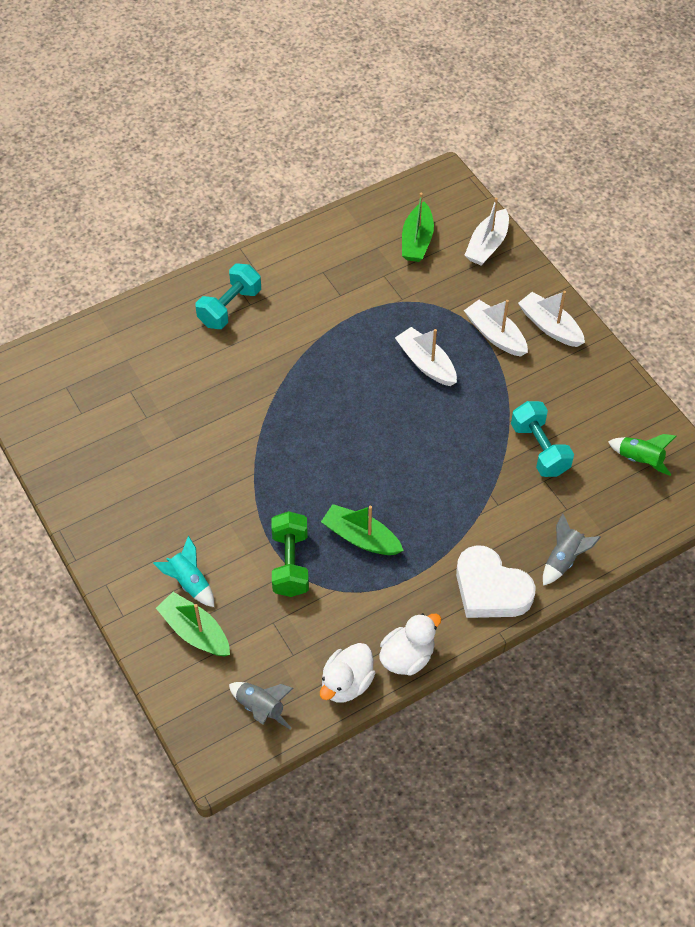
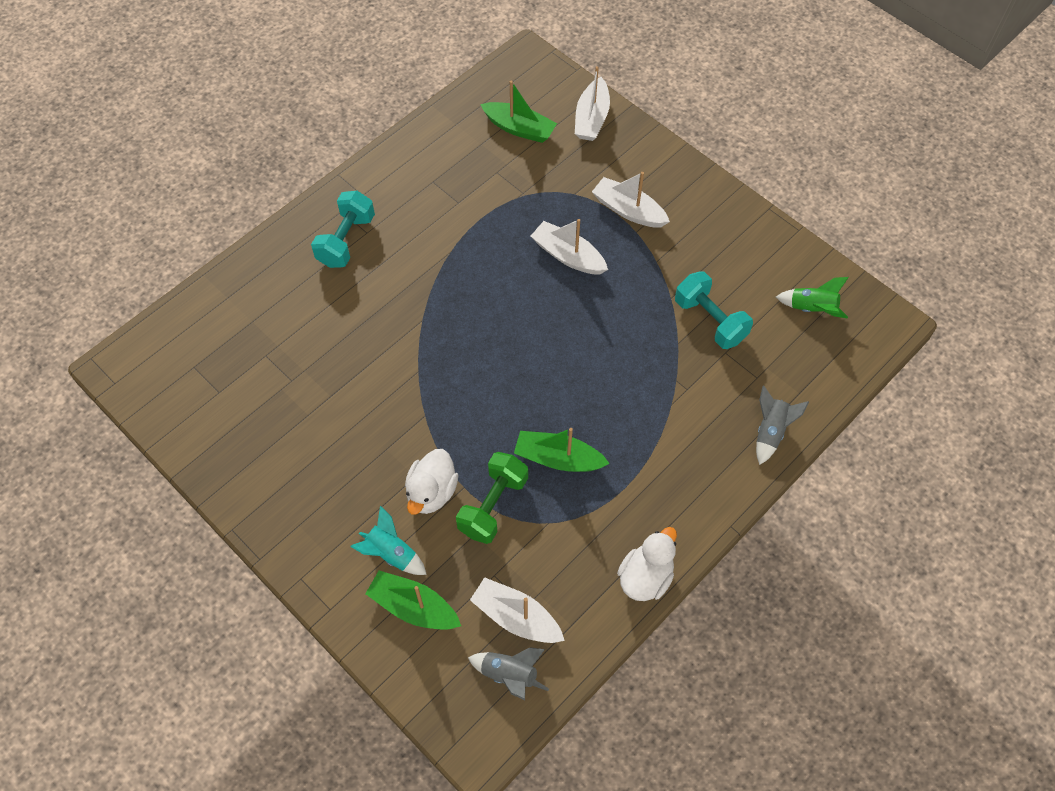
camera: 15 degrees left, 5 degrees up
(290, 563) = (493, 505): green dumbbell -> green dumbbell turned 45 degrees clockwise
(346, 683) = (591, 623): white duck -> white duck (431, 492)
(417, 241) = (519, 128): green boat -> green boat turned 60 degrees counterclockwise
(490, 589) = (707, 481): white heart -> none
(549, 326) = (680, 189): white boat -> white boat (516, 617)

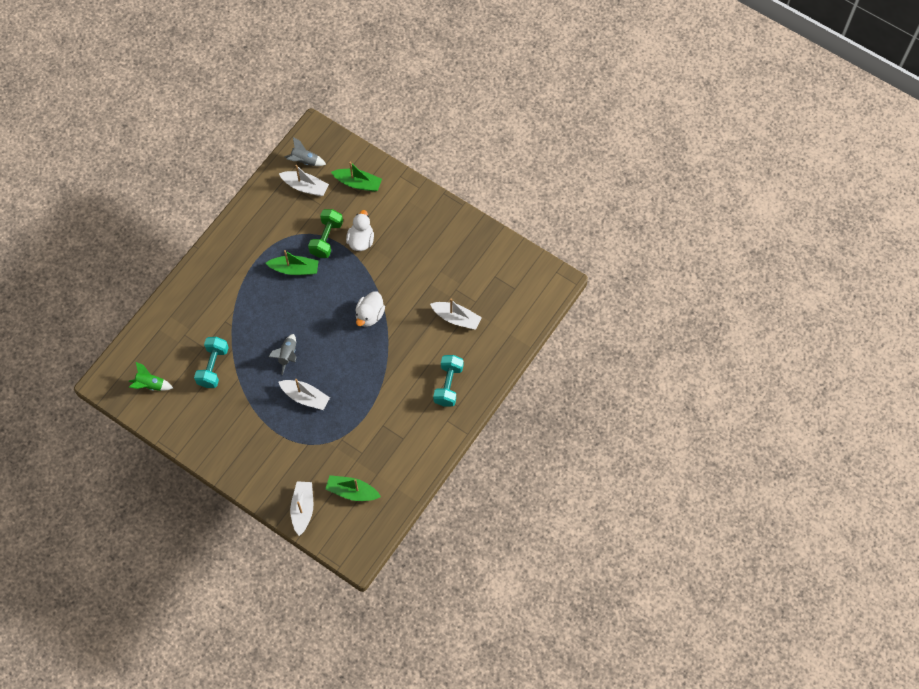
camera: 170 degrees right, 5 degrees up
(391, 553) = (375, 206): turquoise rocket -> none
(628, 210) = (270, 437): white boat -> white boat (456, 318)
(645, 577) = (241, 216): white duck -> white duck (369, 315)
(710, 320) = (213, 367): turquoise dumbbell -> turquoise dumbbell turned 60 degrees clockwise
(770, 431) = (176, 303): grey rocket -> grey rocket (287, 355)

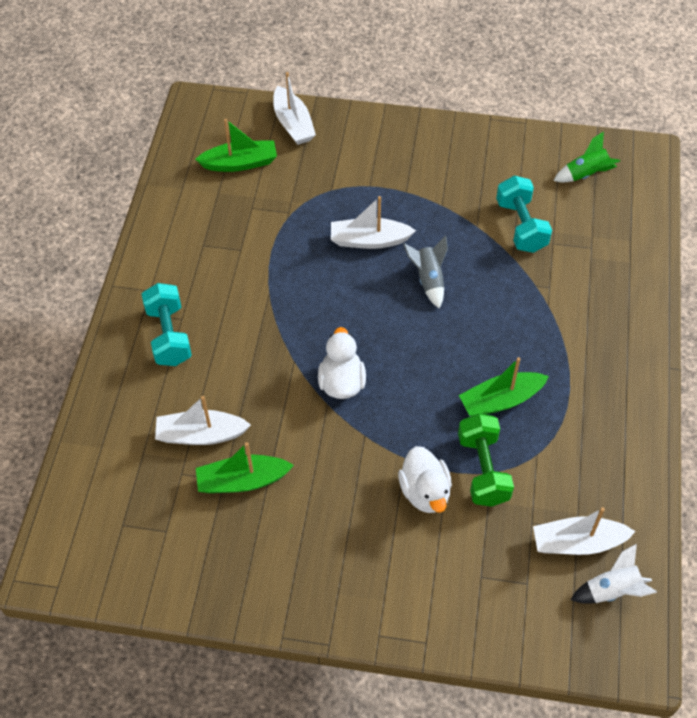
camera: 155 degrees right, 10 degrees down
(304, 161) = (612, 590): grey rocket -> white rocket
(358, 183) = (492, 592): green boat -> green boat (242, 481)

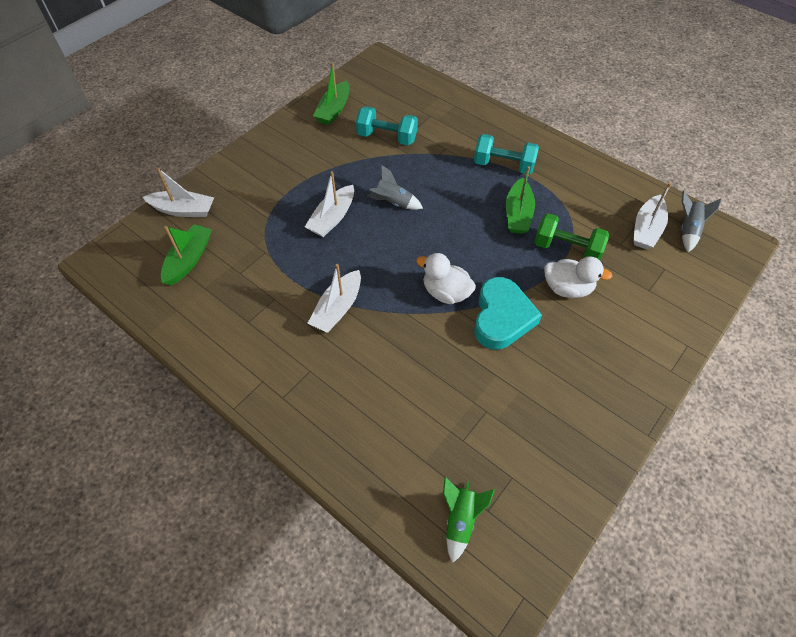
camera: 60 degrees left, 0 degrees up
(169, 335) = (320, 387): turquoise dumbbell -> turquoise dumbbell (503, 165)
(201, 435) = (434, 408): white boat -> white boat (337, 308)
(242, 481) = (495, 398): green boat -> green boat (334, 110)
(343, 446) = (502, 317): none -> turquoise heart
(585, 174) = (372, 90): green rocket -> green rocket (460, 519)
(612, 590) = (688, 230): white rocket -> grey rocket

